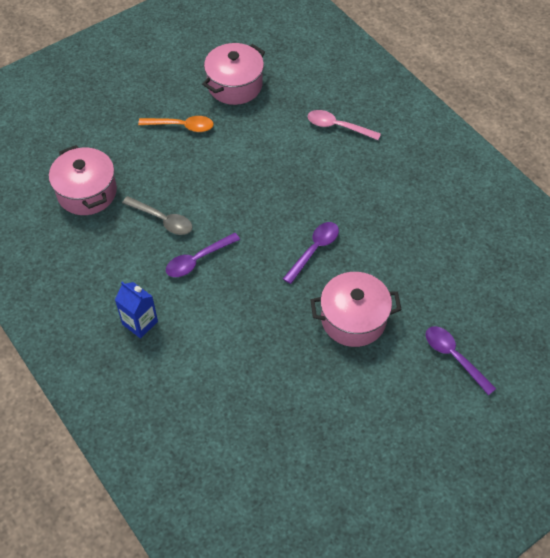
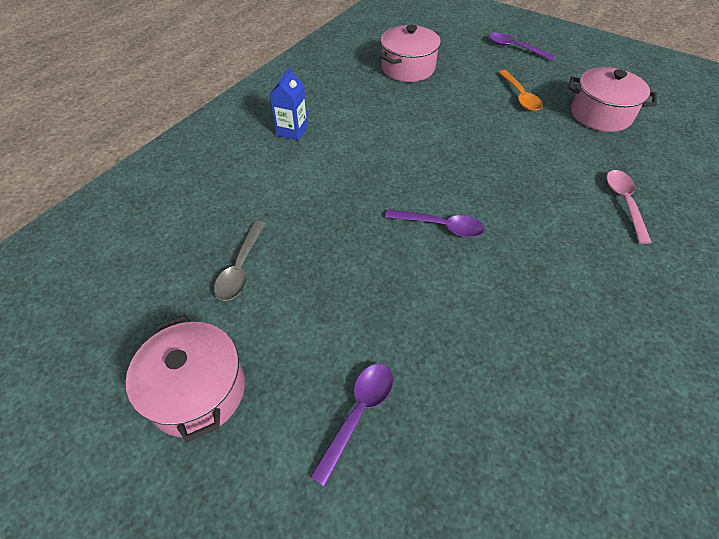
camera: 70 degrees right, 5 degrees down
(162, 220) = (408, 114): grey spoon -> grey spoon (241, 268)
(198, 260) = (377, 146): purple spoon -> purple spoon (514, 48)
(353, 319) = (367, 285): pink pot -> pink pot (197, 391)

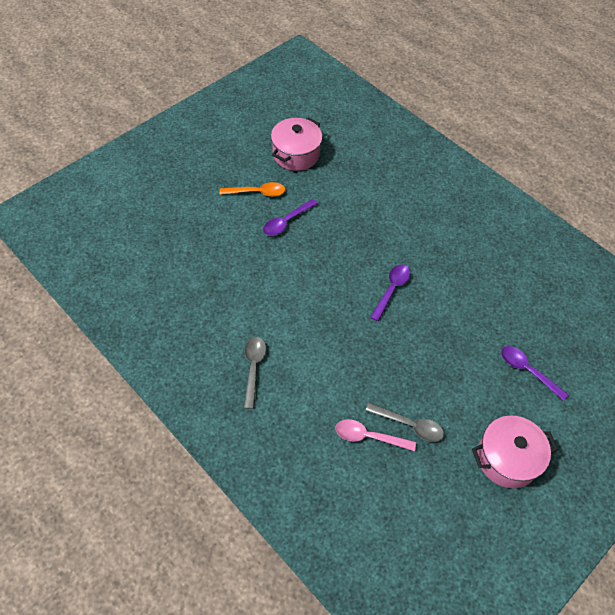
camera: 80 degrees left, 5 degrees up
(292, 131) = (253, 368): blue carton -> grey spoon
(408, 68) = (185, 257): pink pot -> none
(514, 48) = (183, 170): purple spoon -> purple spoon (286, 222)
(624, 203) = (390, 183): pink spoon -> pink spoon (369, 437)

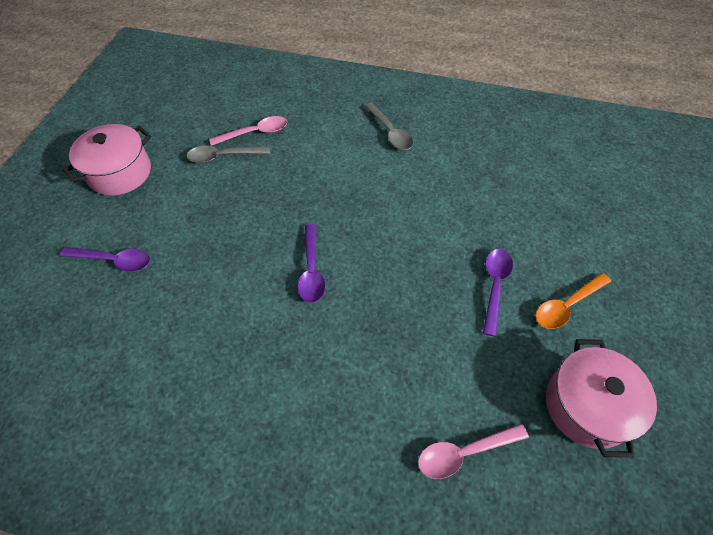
camera: 150 degrees right, 0 degrees up
(370, 169) = (464, 452): none -> pink spoon

